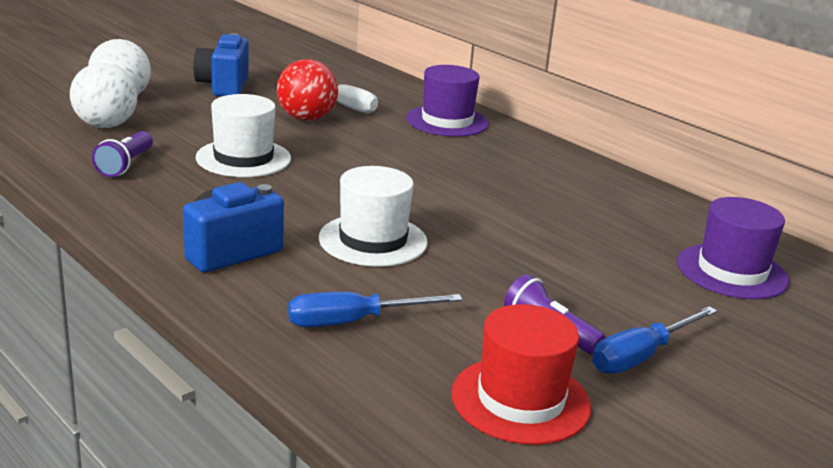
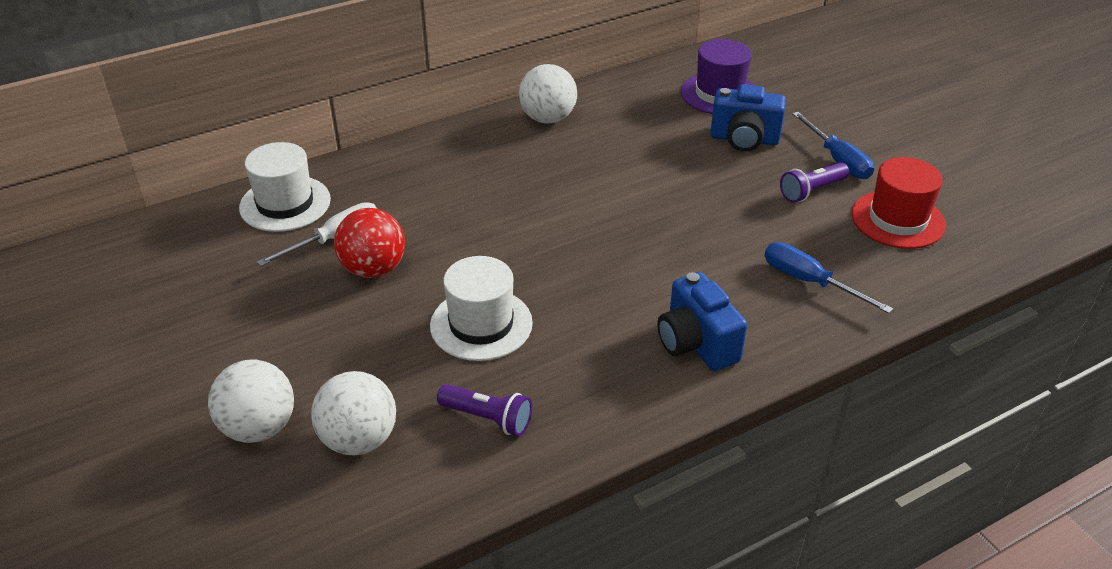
camera: 75 degrees left, 15 degrees up
(223, 86) = (242, 330): blue camera -> blue camera (744, 139)
(353, 322) = (809, 281): blue screwdriver -> blue screwdriver turned 135 degrees clockwise
(373, 240) = (673, 255): white hat -> white hat (285, 204)
(447, 121) = (403, 173): purple hat -> none
(586, 175) = (548, 118): none -> white ball

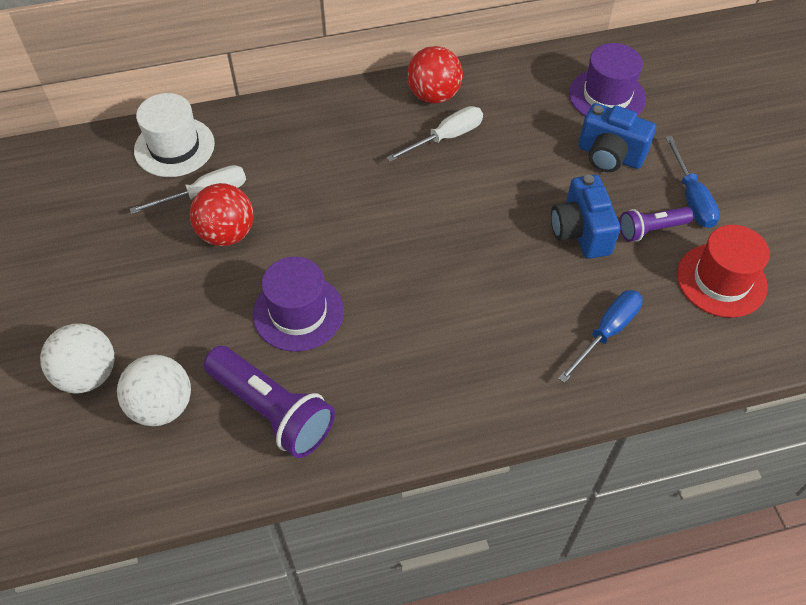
camera: 15 degrees right, 15 degrees up
(481, 324) = (298, 312): white hat -> purple hat
(488, 418) = (272, 411): purple flashlight -> purple flashlight, size x1.74
(548, 118) = (434, 95): white ball -> red ball
(575, 150) = (446, 137): none -> white screwdriver
(696, 344) = (477, 376): blue camera -> blue camera (580, 232)
(809, 281) = (607, 332): blue screwdriver -> blue screwdriver turned 75 degrees clockwise

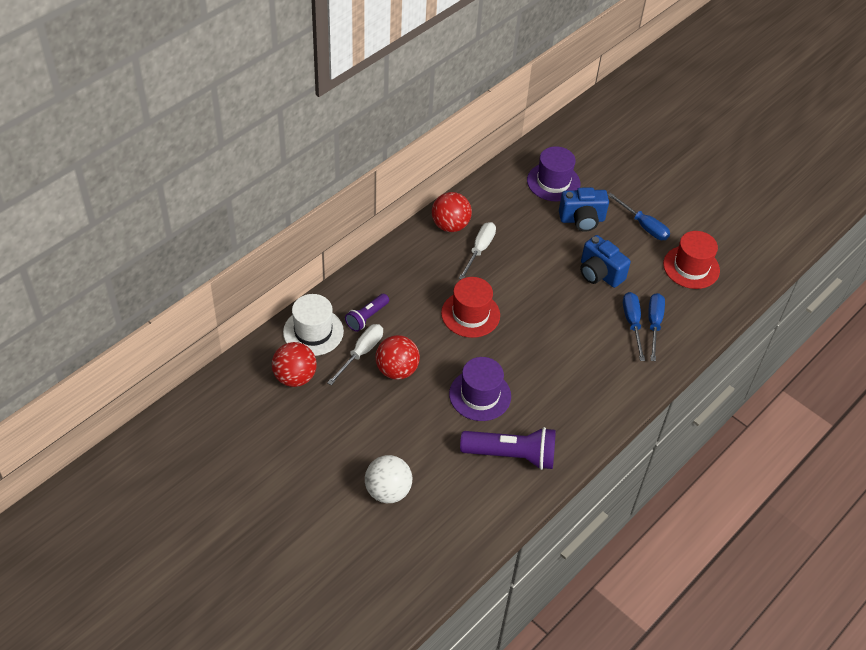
camera: 35 degrees left, 5 degrees down
(109, 188) = (295, 377): none -> red ball
(162, 406) = (447, 485): white ball -> none
(371, 208) = (470, 314): none -> red hat
(576, 317) = (632, 323): none -> blue screwdriver
(651, 229) = (635, 255): purple flashlight -> purple flashlight (366, 317)

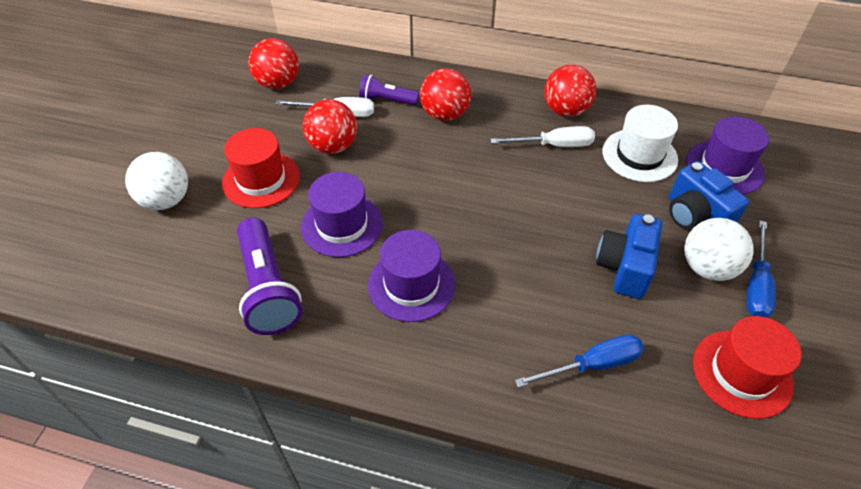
camera: 65 degrees right, 0 degrees up
(313, 332) = (341, 74): white hat -> white hat (639, 155)
(407, 291) = (445, 114): none -> red ball
(470, 314) = (454, 173): red hat -> red hat (261, 179)
(552, 379) = (411, 285): none -> purple hat
(620, 238) = (707, 267): none -> white ball
(632, 323) = (572, 337): blue screwdriver -> none

